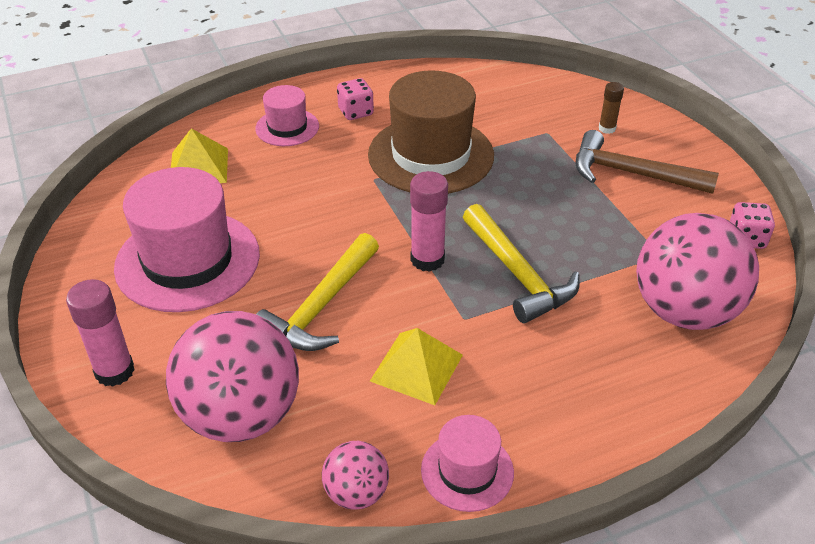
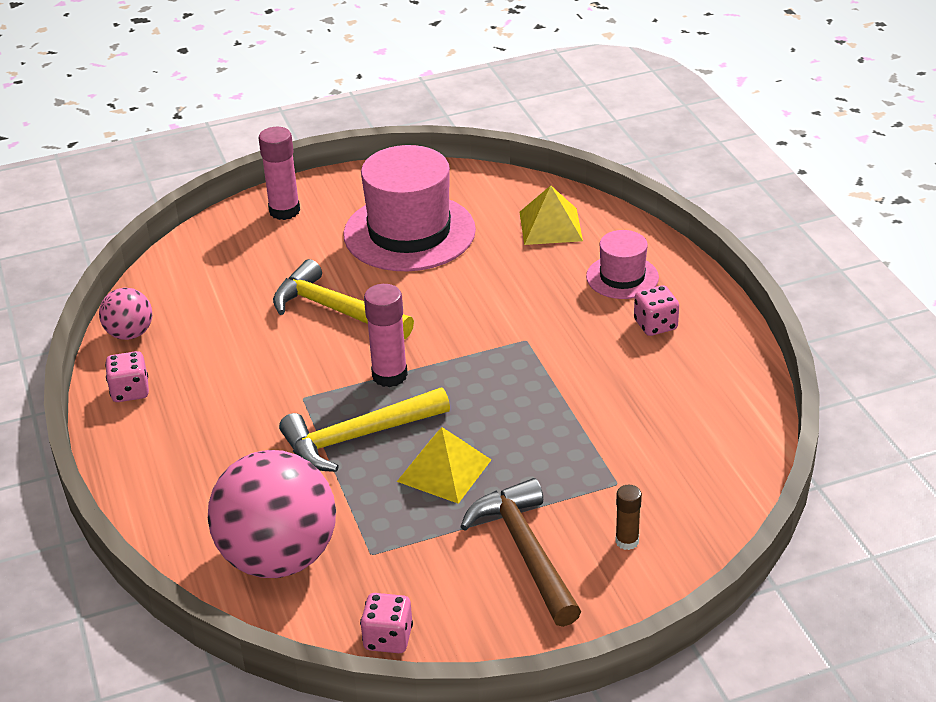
camera: 95 degrees right, 5 degrees down
(241, 415) = (222, 274): pink ball -> none
(416, 368) = (248, 366): yellow pyramid -> yellow pyramid (444, 470)
(431, 155) = (568, 382): brown hat -> none
(467, 471) = (130, 391): pink hat -> pink dice
(632, 174) = (525, 552): brown hammer -> brown hammer turned 45 degrees counterclockwise

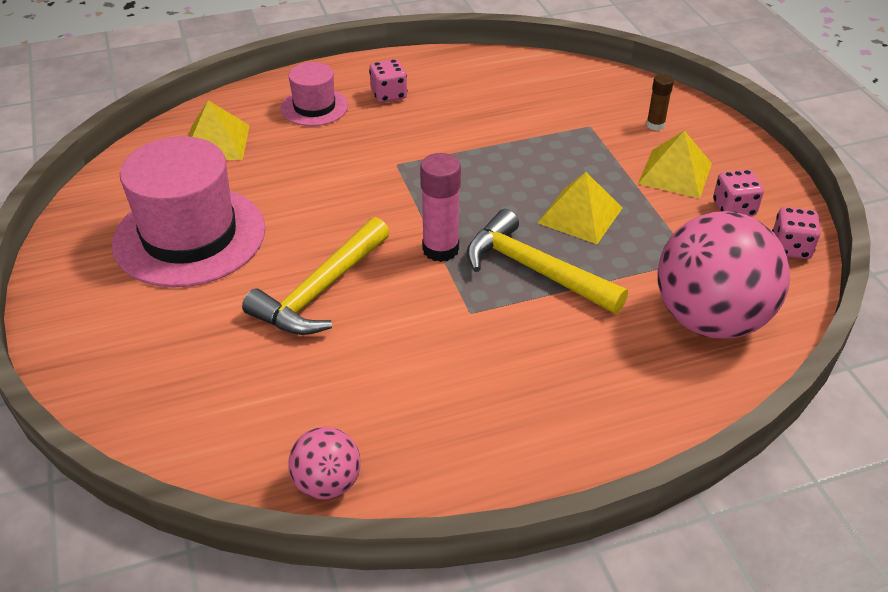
camera: 90 degrees left, 5 degrees up
(130, 391) = (448, 469): pink dice -> pink dice (734, 209)
(284, 211) = (97, 342): pink glue stick -> none
(358, 437) = (535, 270): yellow hammer -> yellow hammer turned 150 degrees clockwise
(525, 552) = (675, 173): brown hammer -> yellow pyramid

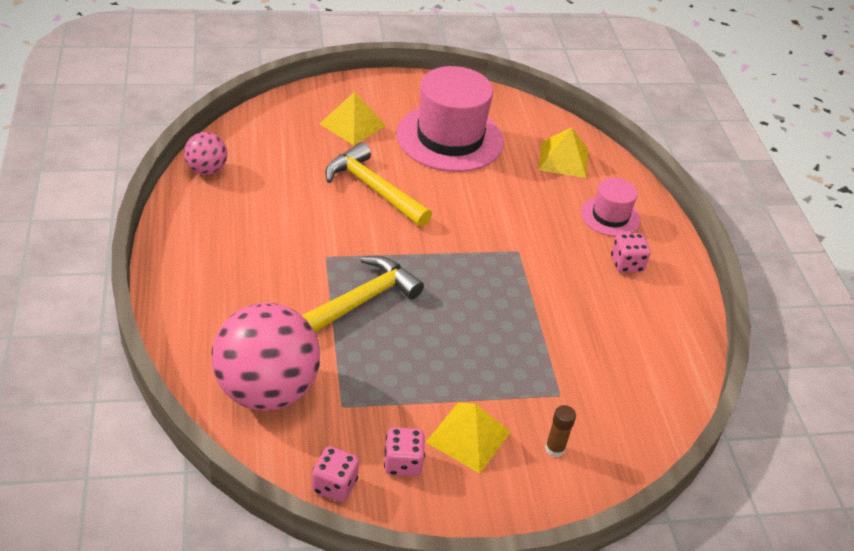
camera: 95 degrees right, 0 degrees up
(440, 249) = (400, 255): pink glue stick -> none
(580, 215) = (421, 347): yellow pyramid -> yellow pyramid (352, 124)

